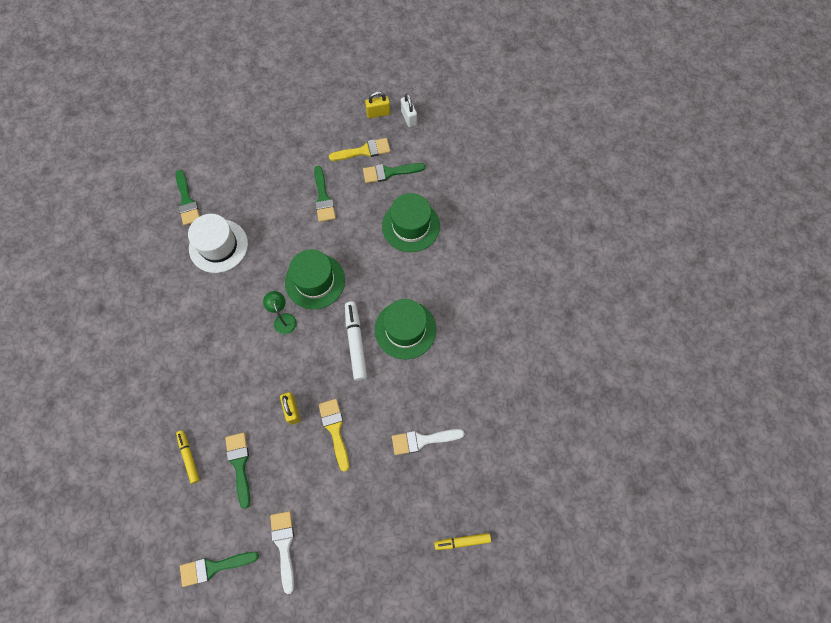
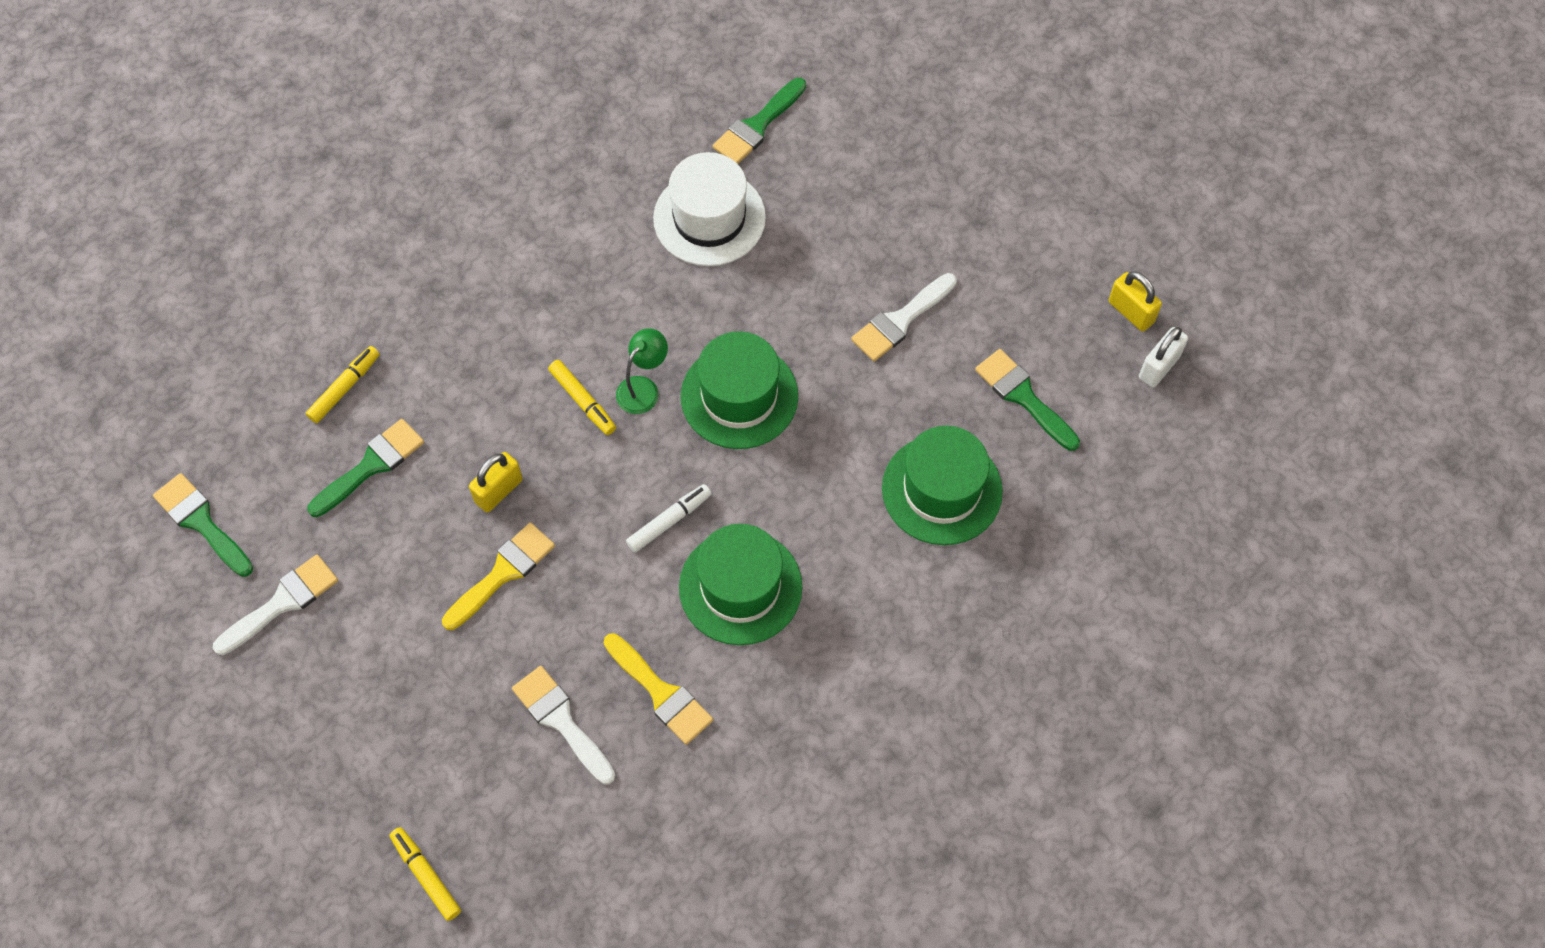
camera: 60 degrees right, 5 degrees down
(272, 349) = (583, 401): none -> yellow marker
(323, 198) = (901, 320): green brush -> white brush
(355, 343) = (669, 521): white marker -> white marker, size x0.63
(364, 151) = (1037, 332): yellow brush -> yellow brush (660, 692)

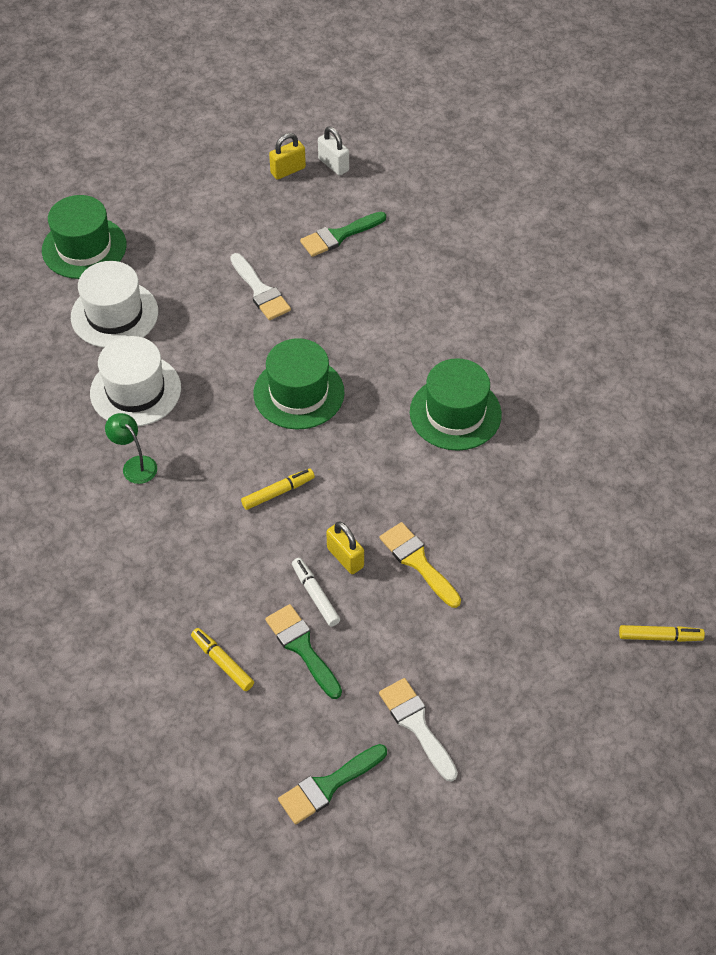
camera: 80 degrees left, 10 degrees down
(426, 876) = (659, 636): yellow marker -> yellow marker turned 150 degrees counterclockwise
(561, 721) = (545, 536): white brush -> none
(643, 388) = (276, 451): green lamp -> green lamp (135, 465)
(660, 692) = (531, 471): yellow brush -> none
(669, 521) = (394, 449): white marker -> white marker (315, 595)
(757, 125) = (60, 349): green brush -> none
(824, 168) = (114, 314): none -> white hat
(942, 489) = (401, 290): green hat -> green hat (84, 247)

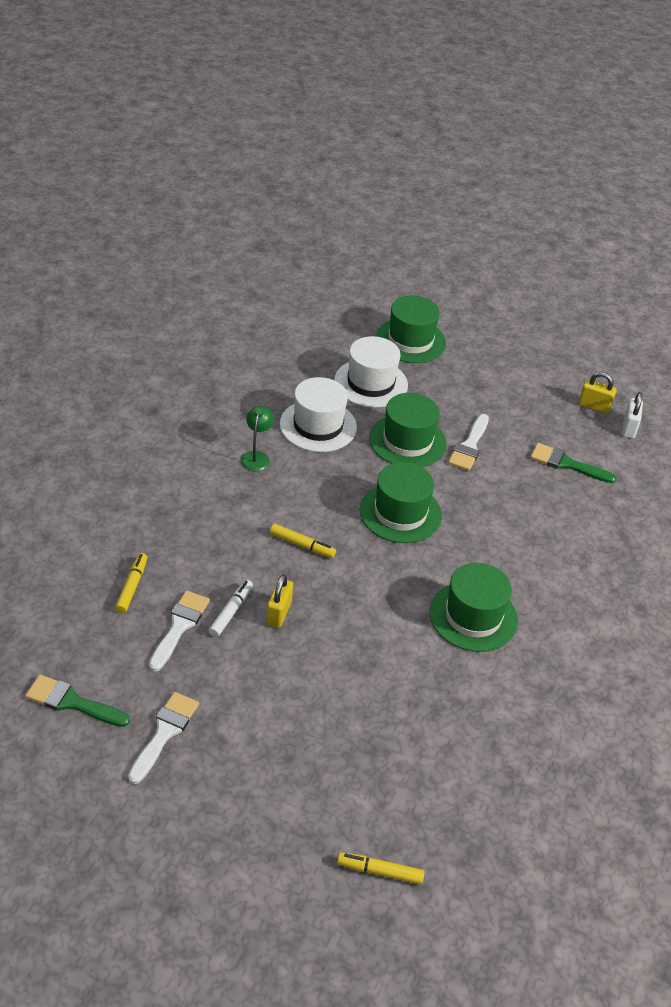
camera: 50 degrees right, 10 degrees down
(215, 333) = (407, 441): none -> green hat
(302, 647) = (179, 627): green brush -> white brush
(418, 562) = (312, 661): yellow brush -> none
(659, 636) = (380, 871): yellow marker -> yellow marker turned 135 degrees clockwise

